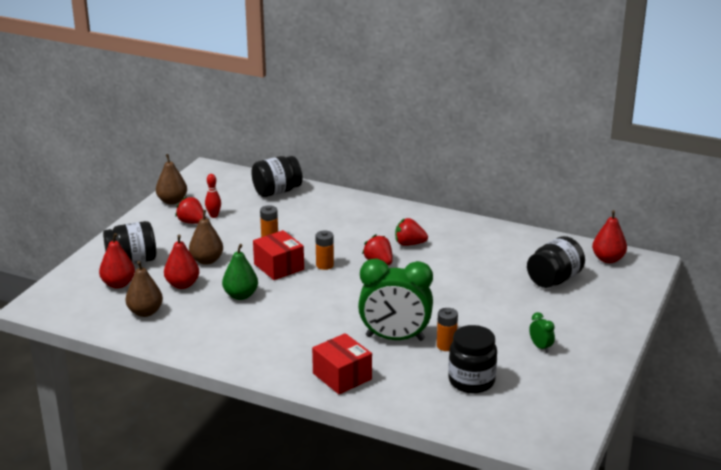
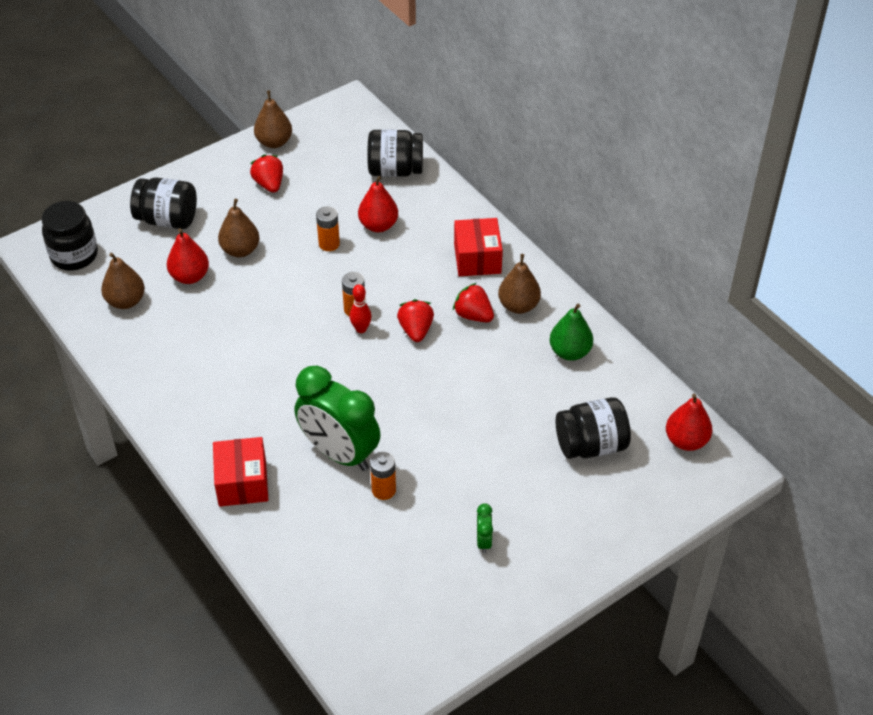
camera: 30 degrees right, 20 degrees up
(118, 284) = (130, 249): red pear -> red pear (378, 225)
(214, 216) = (299, 183): red bowling pin -> red bowling pin (361, 329)
(240, 295) = (234, 318): green pear -> green pear (570, 352)
(279, 267) = (305, 291): red box -> red box (477, 258)
(433, 231) = (518, 306): none -> brown pear
(471, 381) = (366, 554): black jar -> black jar (74, 255)

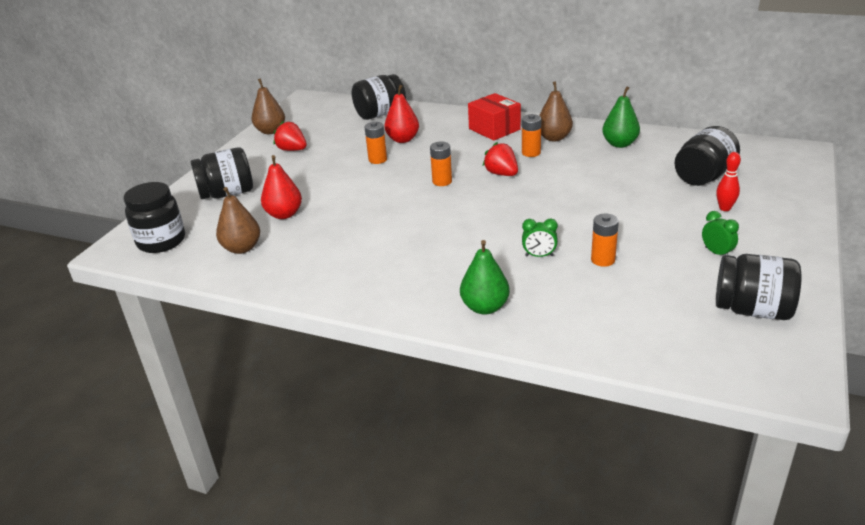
camera: 30 degrees left, 15 degrees down
(240, 250) = (310, 187): brown pear -> none
(242, 482) = (485, 307): red box -> green pear
(339, 453) = (539, 256): green clock -> green clock, size x0.40
(361, 329) = (460, 188): red bowling pin -> red bowling pin (725, 208)
(435, 615) = (752, 310): none -> black jar
(473, 315) = (531, 153): red strawberry -> orange battery
(686, 441) = (755, 151): red pear -> none

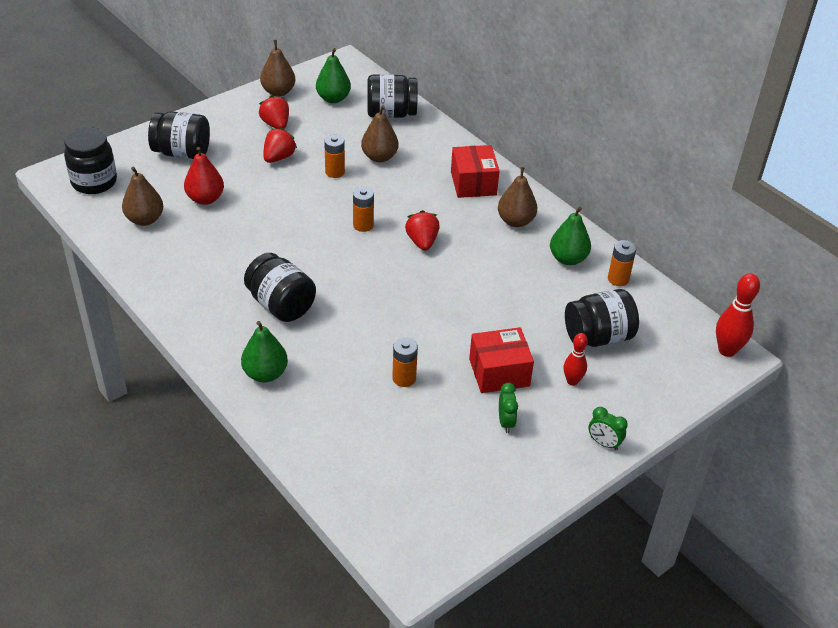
camera: 25 degrees right, 10 degrees up
(319, 167) = (279, 157): none -> red strawberry
(322, 120) = (333, 99): none -> green pear
(403, 139) = (379, 157): red pear -> brown pear
(531, 153) = (474, 229): orange battery -> orange battery (618, 279)
(539, 256) = (358, 347): green clock -> green clock (604, 443)
(667, 225) = (499, 372): none -> red box
(752, 310) = (465, 490): black jar -> black jar (281, 305)
(794, 150) = (727, 350): none -> red bowling pin

